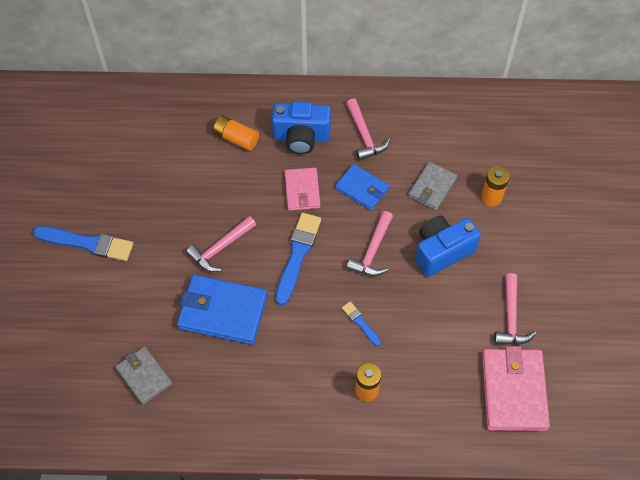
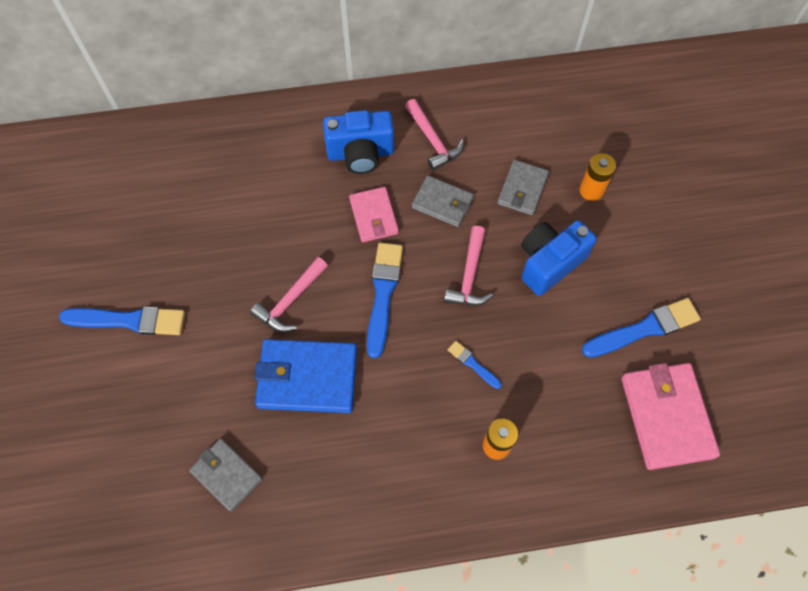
camera: 10 degrees left, 5 degrees up
(236, 138) = (285, 166): orange battery -> none
(362, 188) = (442, 203): blue wallet -> grey wallet
(511, 317) = (644, 329): pink hammer -> blue brush

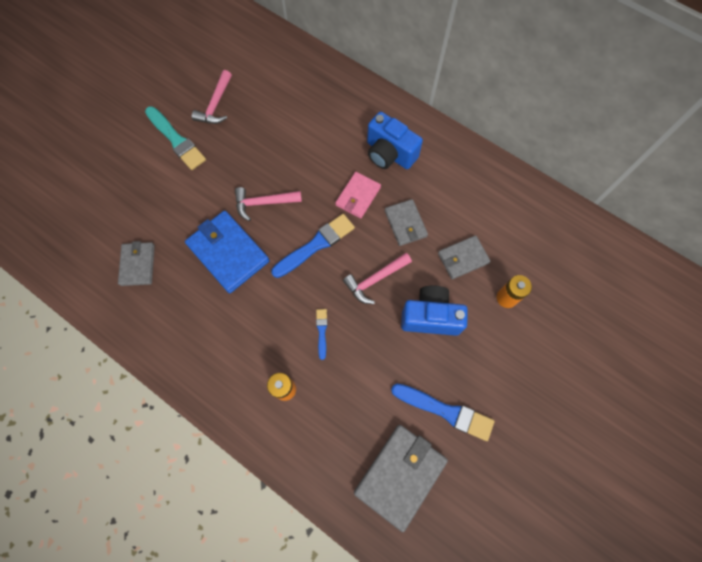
camera: 45 degrees right, 5 degrees up
(129, 320) = (176, 140): blue brush -> turquoise brush
(433, 140) = (440, 182): pink hammer -> pink hammer (216, 105)
(666, 416) = (400, 475): pink wallet -> grey wallet

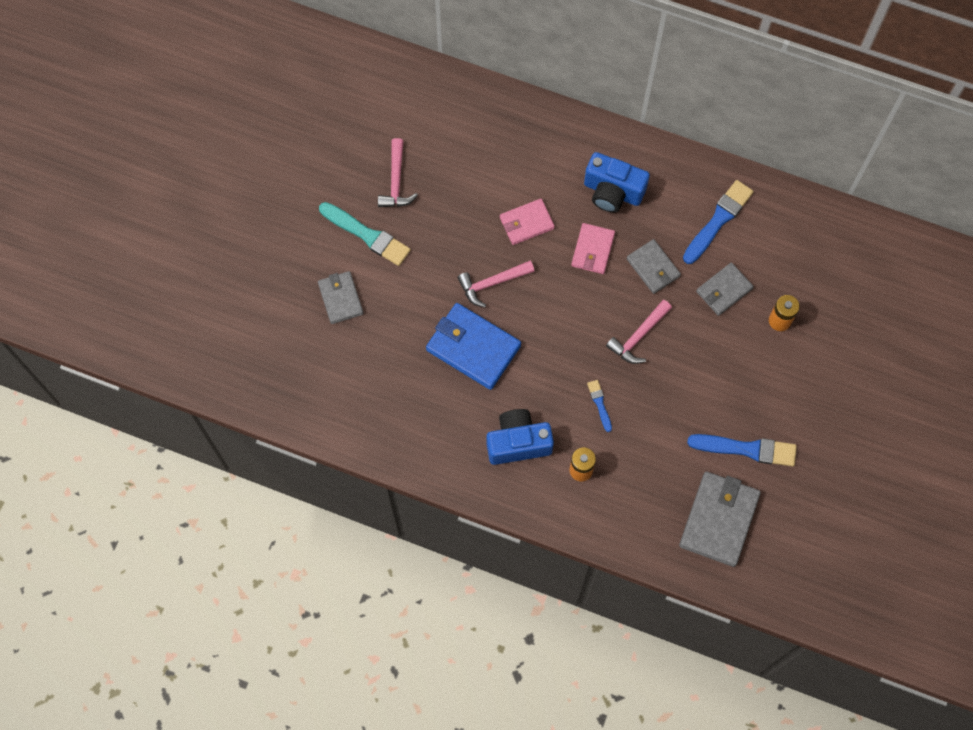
camera: 15 degrees left, 0 degrees up
(138, 265) = (380, 385): grey wallet -> grey wallet (340, 298)
(309, 161) = (526, 223): none -> pink wallet
(315, 245) = (564, 315): blue brush -> blue brush (718, 220)
(430, 316) = (706, 360): blue camera -> blue camera (518, 442)

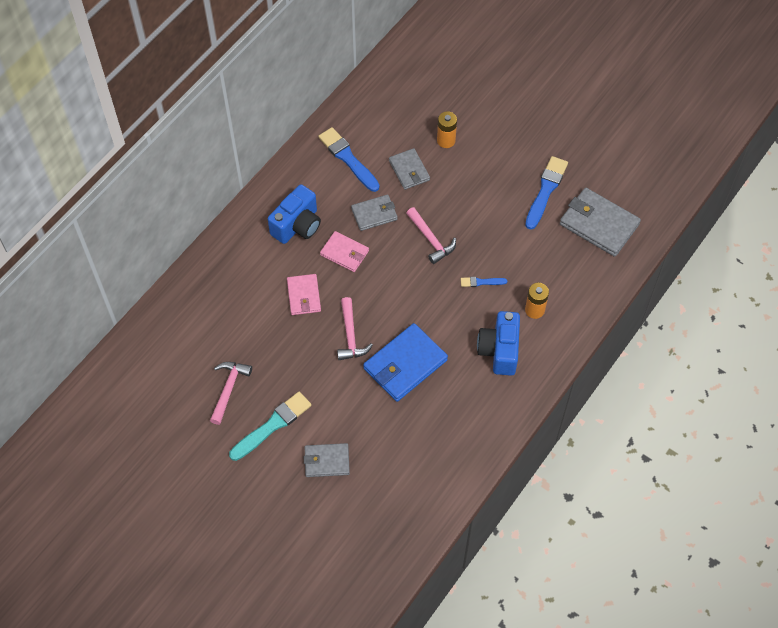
camera: 75 degrees left, 10 degrees down
(396, 181) = (228, 389): pink hammer -> pink hammer turned 90 degrees counterclockwise

